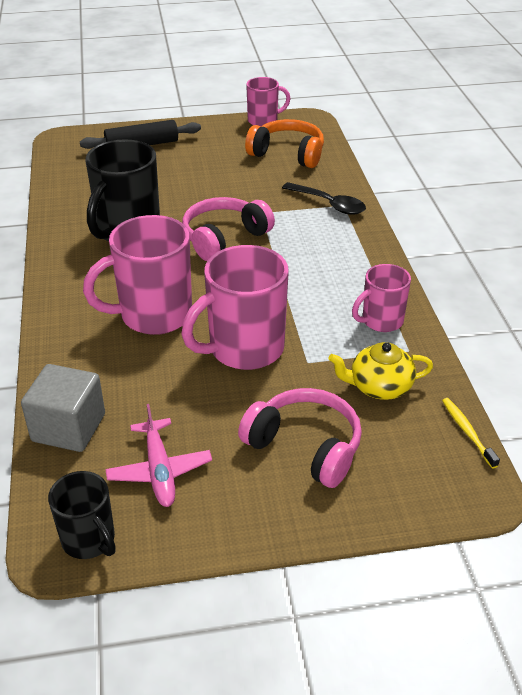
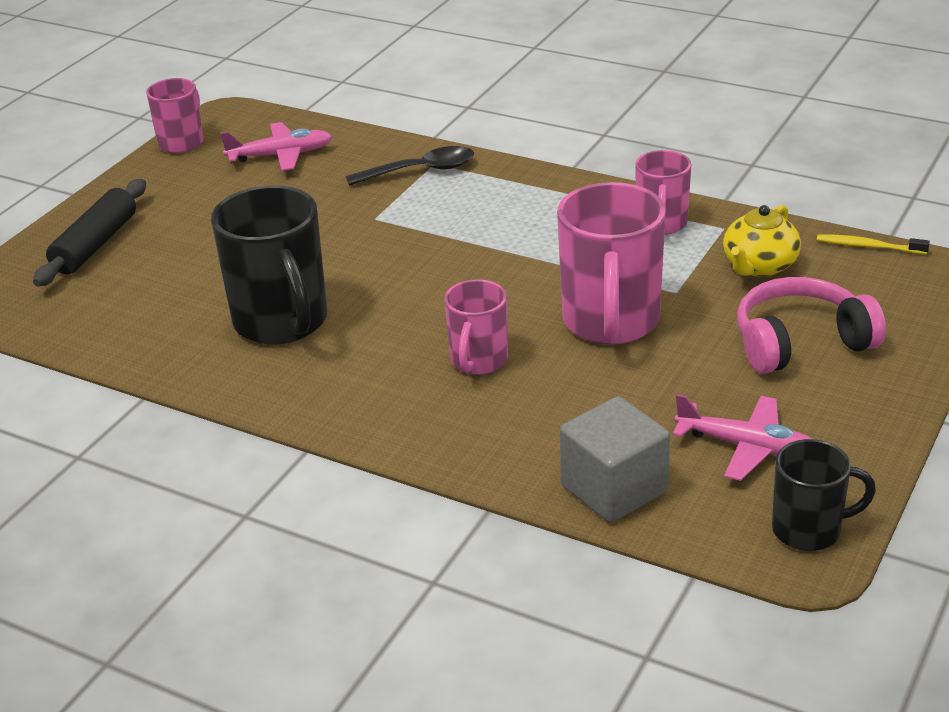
camera: 50 degrees left, 5 degrees down
(153, 315) = (478, 361): pink mug -> pink mug, size x0.58
(224, 238) = (391, 260): pink headphones -> none
(288, 154) = (280, 155): orange headphones -> pink plane

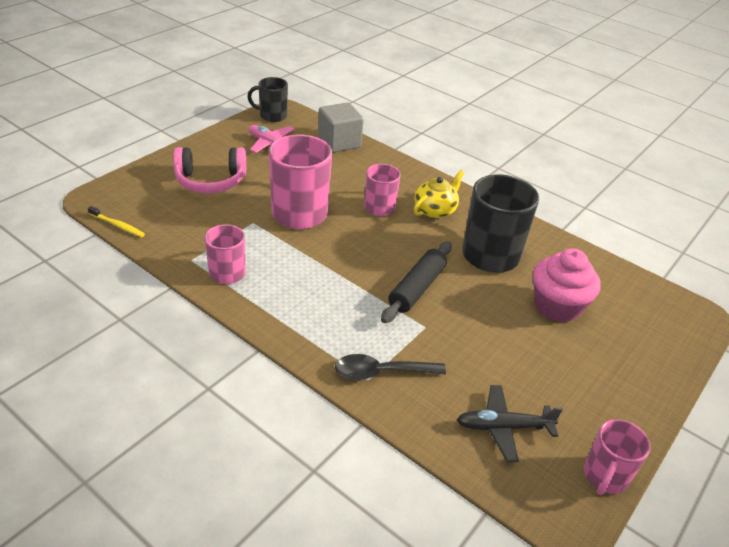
camera: 175 degrees left, 5 degrees up
(95, 244) = (636, 350): black rolling pin -> black rolling pin (417, 288)
(188, 273) = (557, 306): none -> pink cupcake
(280, 155) = (504, 427): pink plane -> black plane
(759, 266) = (193, 227): yellow teapot -> yellow teapot (435, 210)

